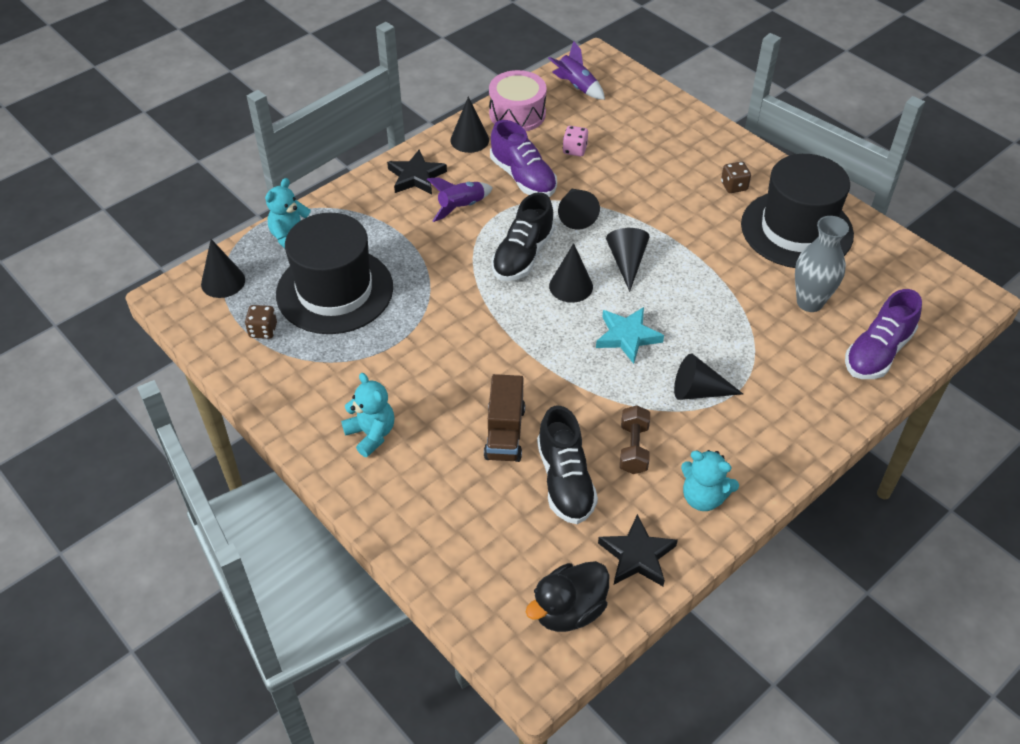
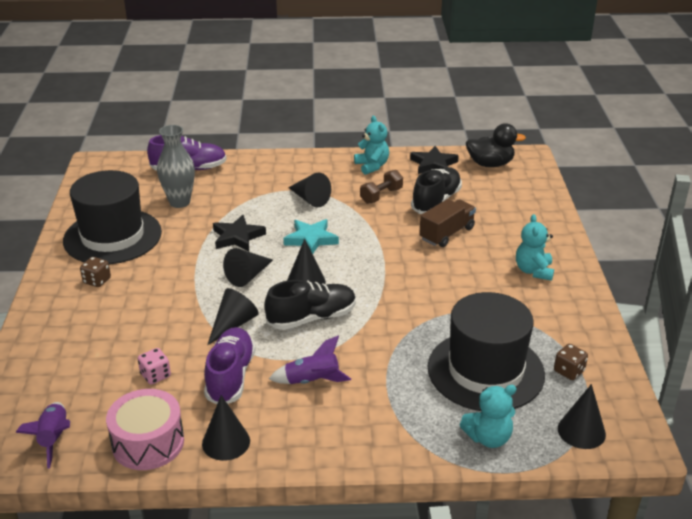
camera: 140 degrees left, 15 degrees down
(416, 176) = (318, 433): black star -> black star (237, 237)

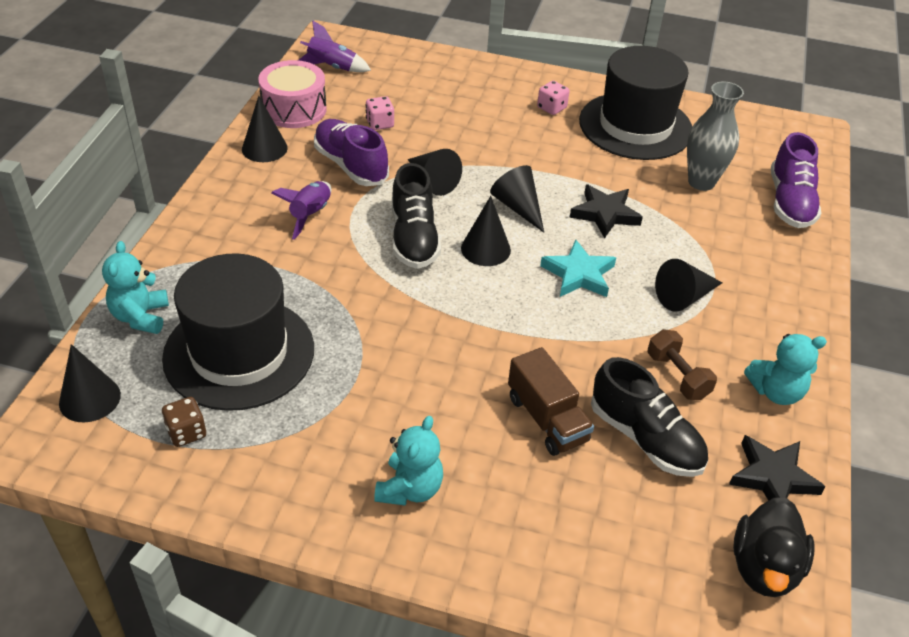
camera: 105 degrees right, 10 degrees up
(97, 281) = (551, 108): brown dice -> pink dice
(230, 376) = (351, 165): purple shoe -> purple shoe turned 150 degrees counterclockwise
(533, 271) = (410, 489): turquoise teddy bear -> turquoise teddy bear turned 90 degrees clockwise

